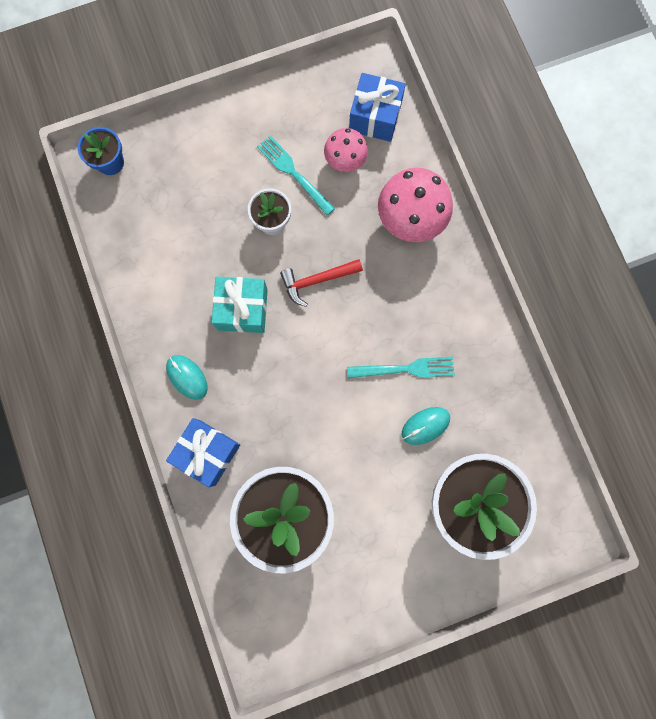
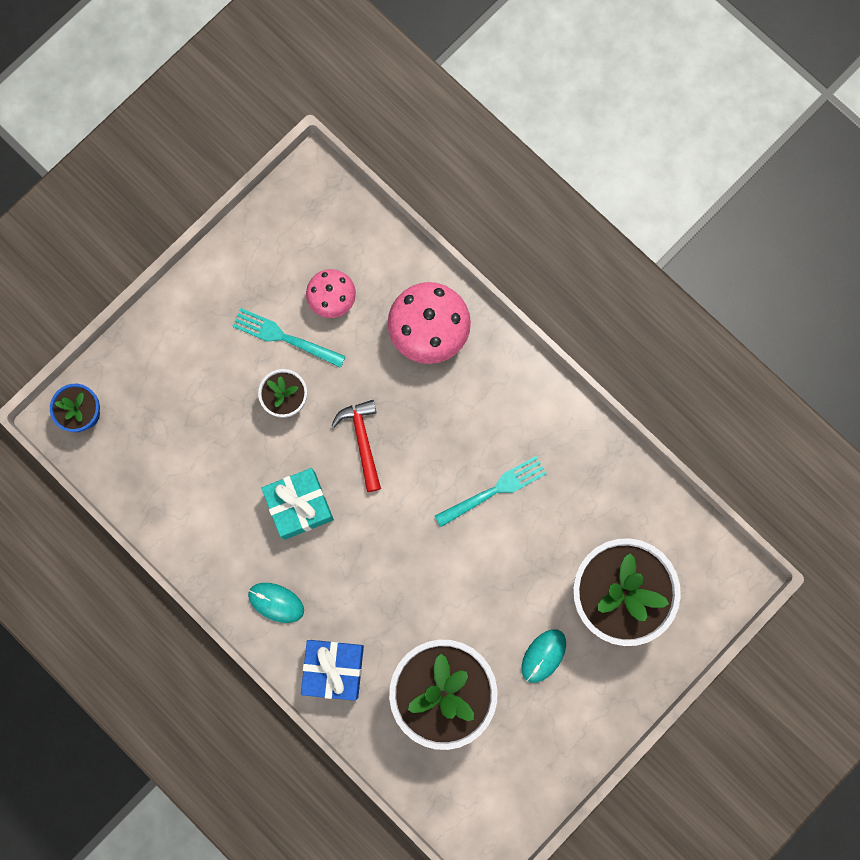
camera: 25 degrees left, 0 degrees up
(317, 281) = (362, 441): red hammer -> red hammer turned 120 degrees clockwise
(375, 117) = (342, 237): blue gift -> none
(425, 425) = (540, 539): turquoise mouse -> turquoise mouse (543, 656)

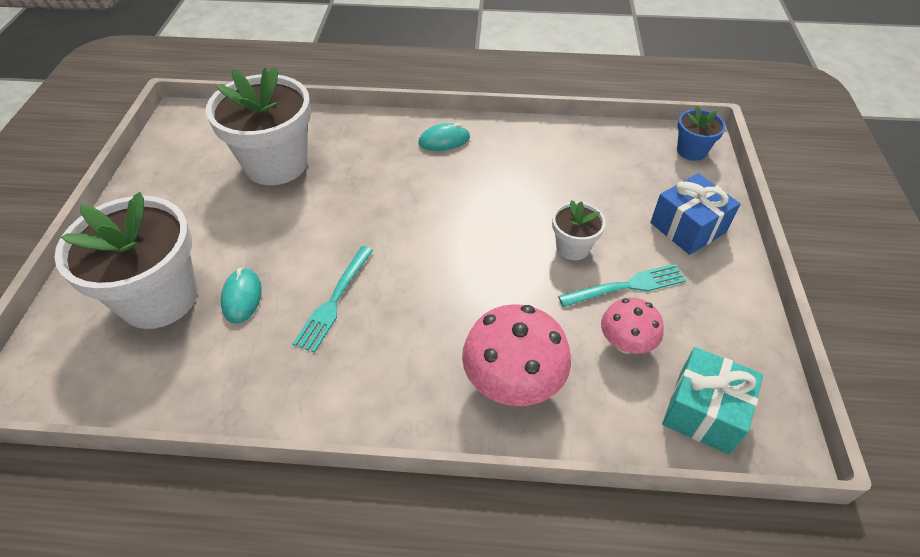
camera: 140 degrees right, 30 degrees down
(299, 506) = (486, 194): turquoise gift -> turquoise gift (703, 411)
(334, 669) = (368, 134): blue gift -> blue gift (688, 227)
(362, 441) = (483, 261): red hammer -> none
(543, 656) = (204, 224): turquoise mouse -> turquoise mouse (242, 297)

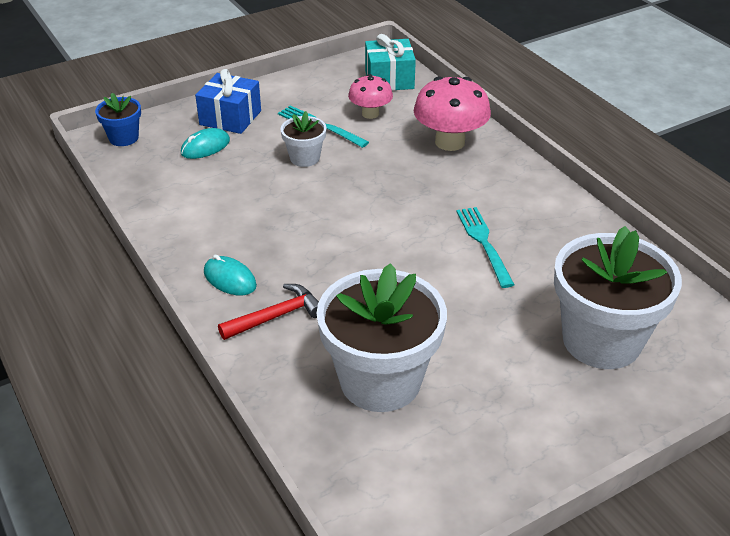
camera: 125 degrees left, 10 degrees down
(242, 297) = (541, 293): turquoise mouse -> turquoise mouse (205, 147)
(334, 300) = (484, 243): turquoise fork -> turquoise fork turned 90 degrees counterclockwise
(384, 146) = (276, 316): none -> red hammer

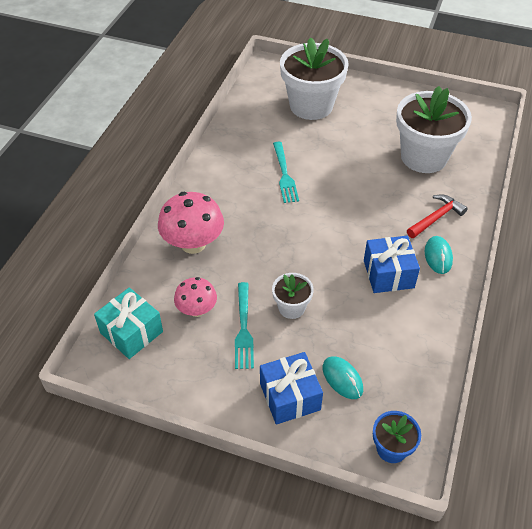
camera: 130 degrees left, 10 degrees up
(205, 147) = (342, 379): turquoise mouse -> turquoise mouse turned 45 degrees clockwise
(258, 232) = (388, 274): none -> blue gift
(276, 316) = (436, 217): red hammer -> red hammer turned 120 degrees clockwise
(484, 243) = (284, 174): turquoise fork -> turquoise fork turned 45 degrees counterclockwise

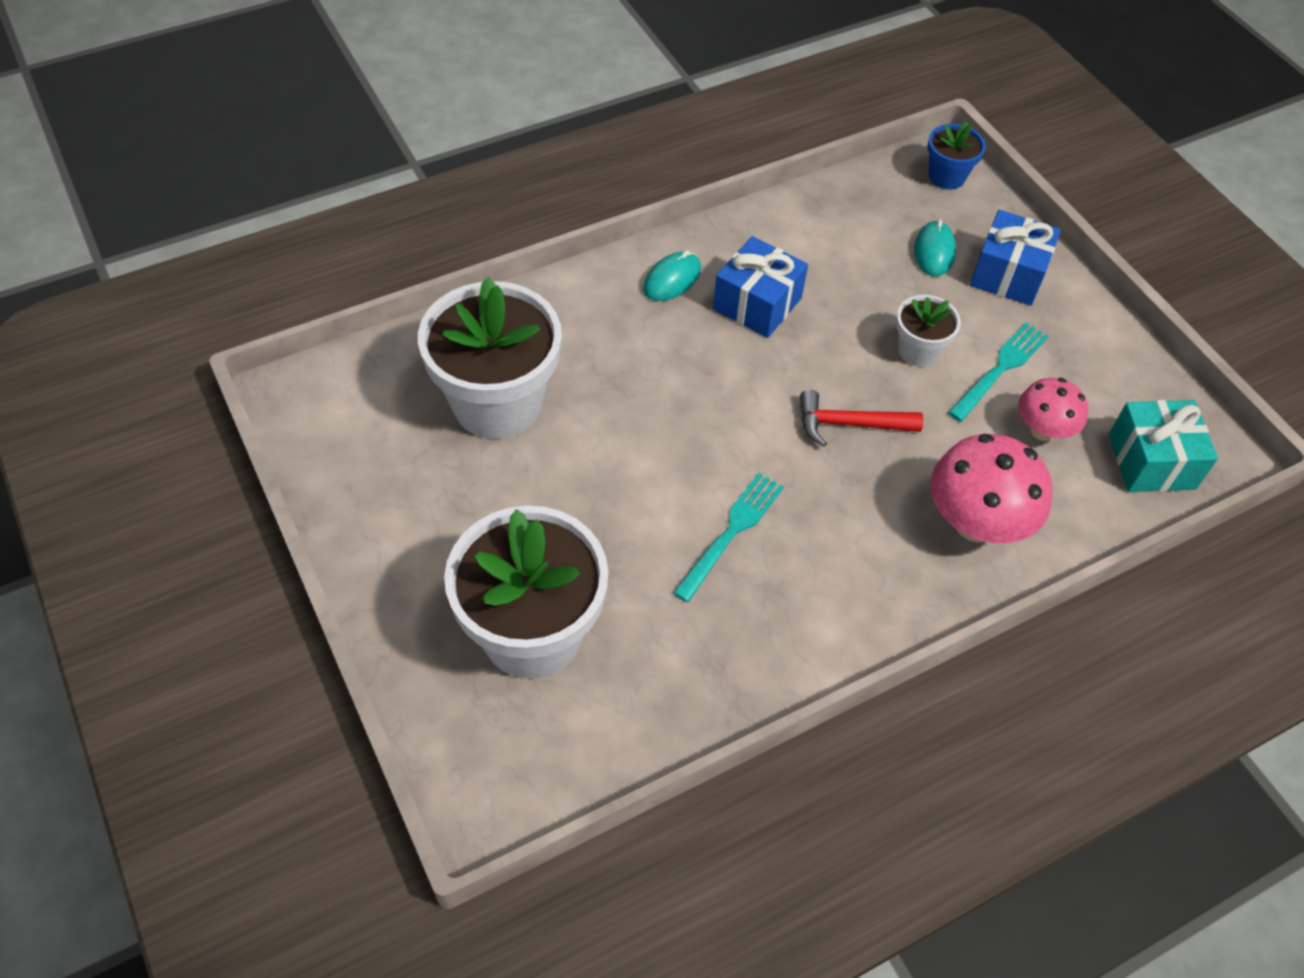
camera: 140 degrees left, 5 degrees up
(436, 217) = (608, 318): red hammer -> red hammer (849, 424)

